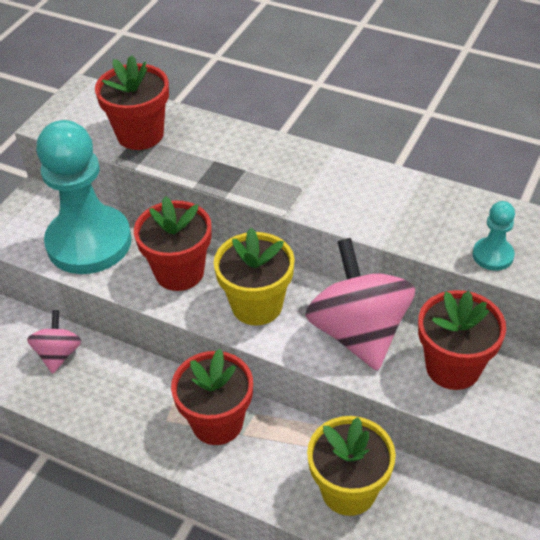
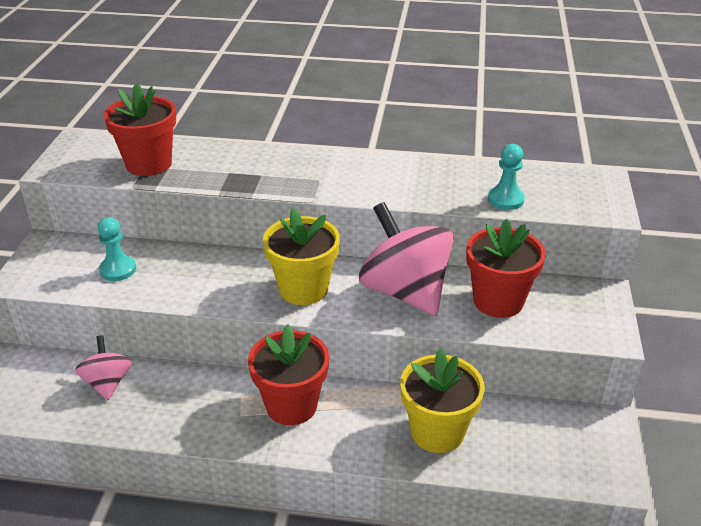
camera: 20 degrees left, 10 degrees down
(89, 242) = (118, 270): turquoise pawn -> turquoise pawn, size x0.42
(179, 272) = (218, 277): red flower pot -> none

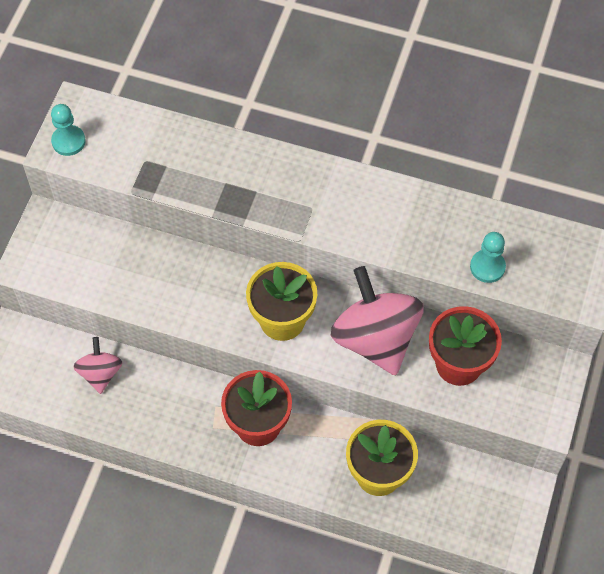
camera: 10 degrees right, 25 degrees up
(118, 270) = (113, 267): turquoise pawn -> turquoise pawn (68, 141)
(149, 164) = (148, 157): red flower pot -> none

